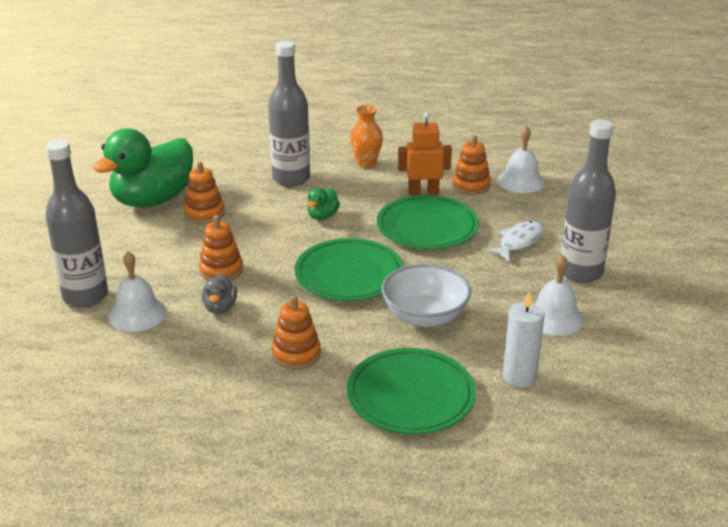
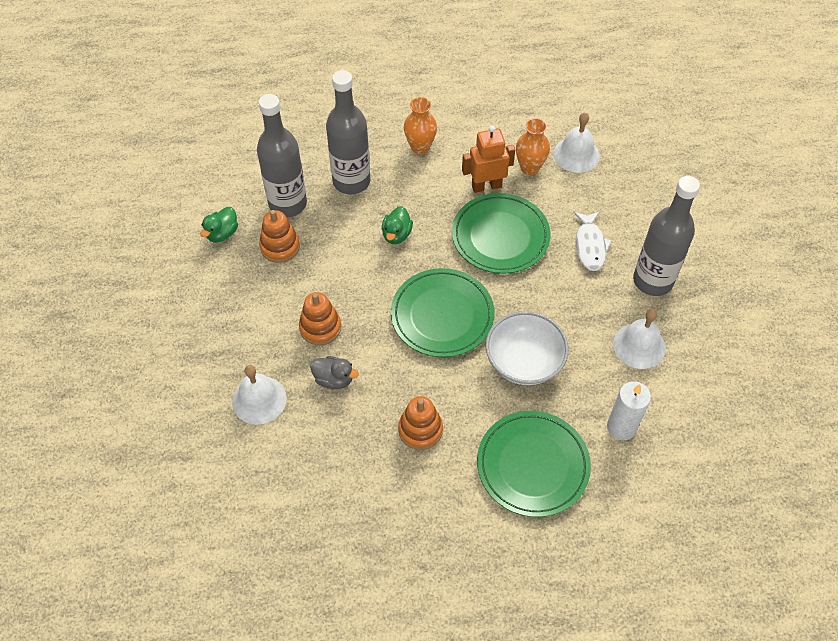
camera: 10 degrees left, 25 degrees up
(85, 296) = (202, 383): grey bottle -> grey bottle (288, 204)
(153, 200) = (222, 233): green duck -> green duck, size x0.42
(220, 307) = (334, 379): grey duck -> grey duck turned 60 degrees counterclockwise
(471, 185) = (529, 168): orange stacking toy -> orange vase
(519, 242) = (590, 245): white fish -> white fish turned 150 degrees clockwise

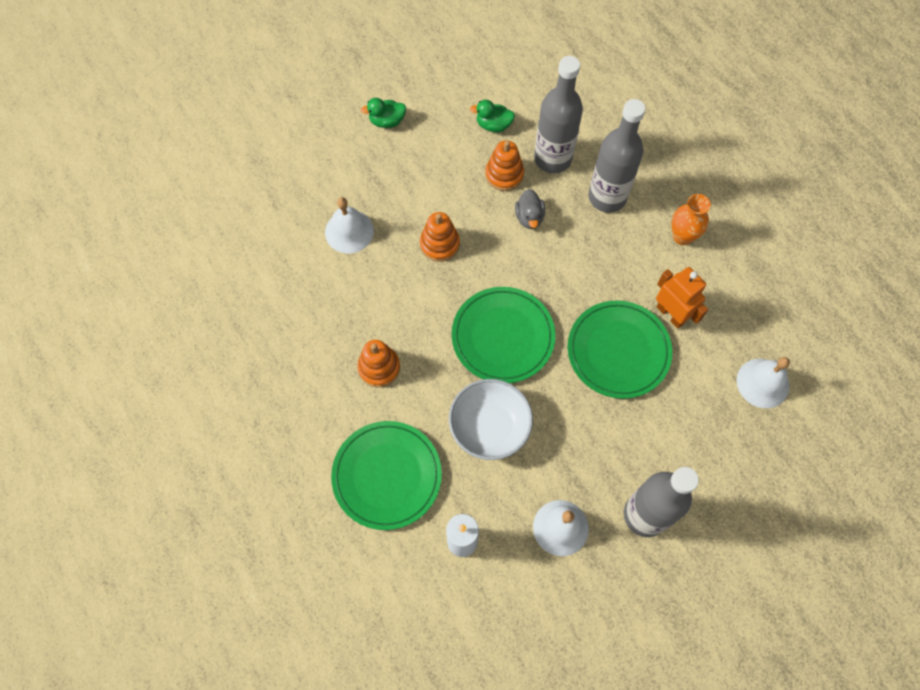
camera: 65 degrees right, 10 degrees up
(334, 379) = (395, 278): grey duck -> grey duck (529, 217)
(396, 234) = (569, 261): green duck -> green duck (387, 121)
(529, 168) = (718, 345): orange vase -> none
(590, 245) = (654, 438): white fish -> none

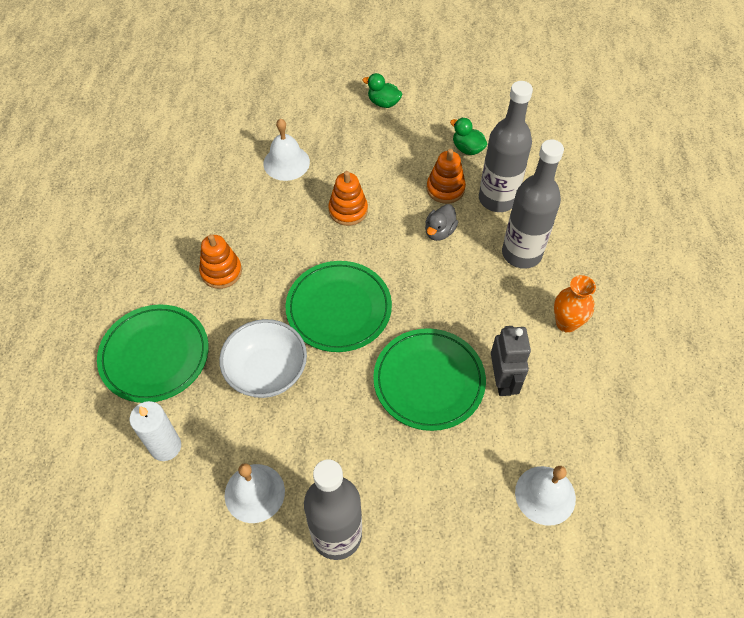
camera: 35 degrees right, 10 degrees down
(671, 314) = (502, 380): orange robot -> grey robot

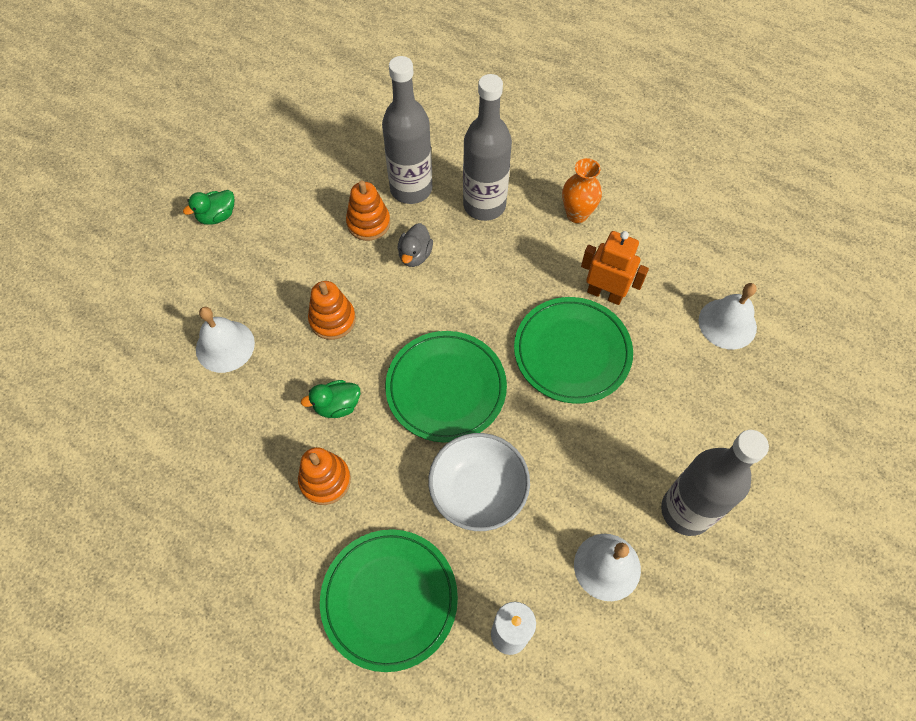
camera: 60 degrees left, 5 degrees up
(439, 231) = (415, 255): grey duck -> grey duck turned 45 degrees clockwise
(467, 148) = (334, 179): green duck -> green duck (337, 406)
(502, 380) = (605, 294): grey robot -> orange robot

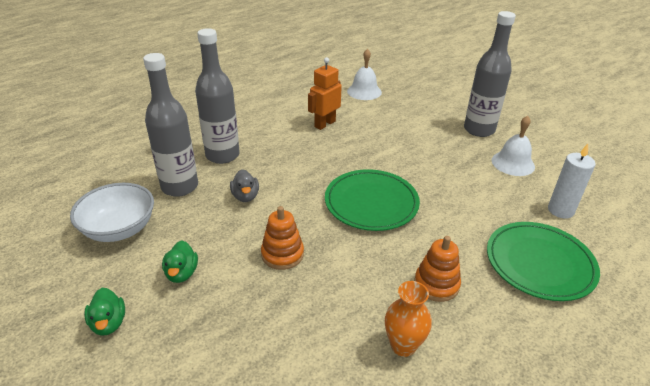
camera: 75 degrees left, 25 degrees down
(225, 346) = (275, 338): white bell -> none
(337, 406) = (368, 265): green duck -> green duck (182, 273)
(368, 223) = (196, 216): orange stacking toy -> none
(415, 255) = (245, 196): grey duck -> grey duck turned 45 degrees clockwise
(478, 491) = (457, 204): white bowl -> white bowl (119, 229)
(572, 352) = (362, 144): green plate -> none
(577, 214) = (257, 121): orange vase -> orange vase (403, 346)

